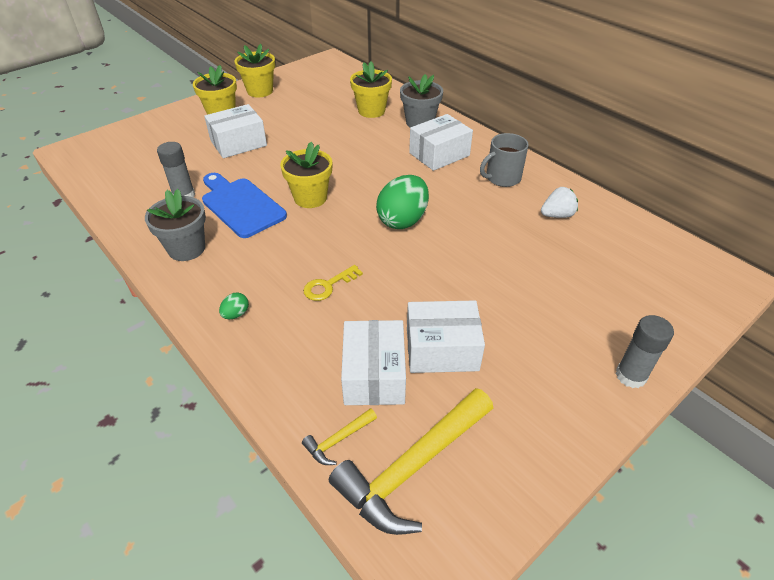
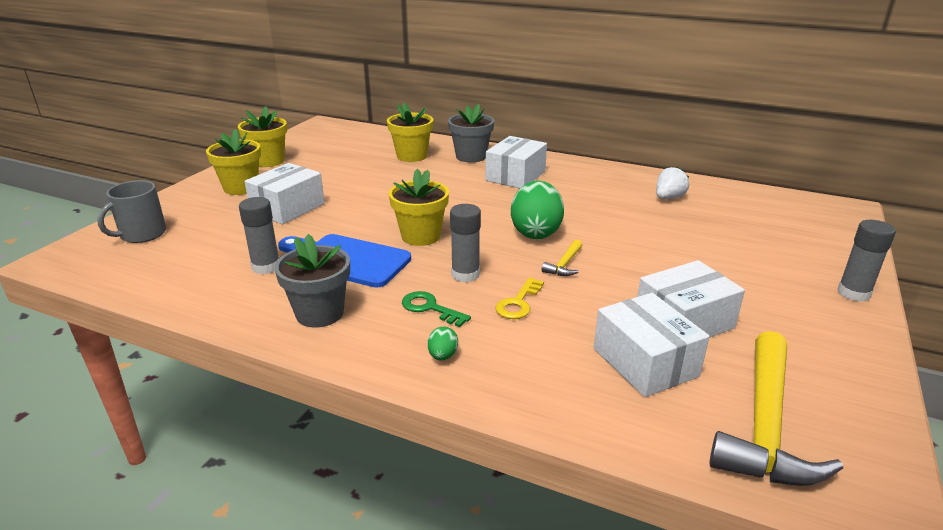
camera: 25 degrees left, 15 degrees down
(262, 269) = (430, 308): none -> green key
(312, 246) = (465, 274): none -> grey glue stick
(338, 440) = (671, 429): yellow hammer -> yellow hammer (564, 264)
(502, 178) = (592, 182): grey mug -> grey mug (142, 234)

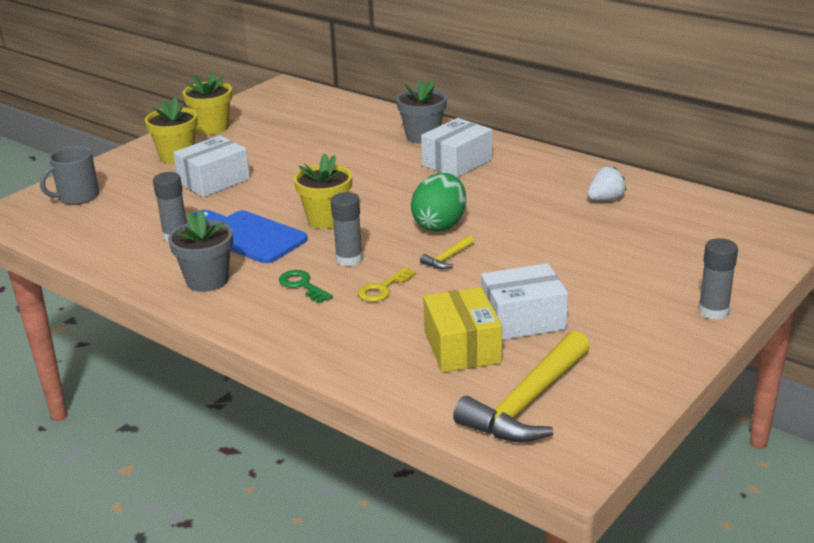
camera: 15 degrees right, 0 degrees up
(411, 156) = (360, 131): yellow flower pot -> none
(443, 356) = (294, 324): green egg -> none
(645, 362) = (462, 347): white box -> yellow box

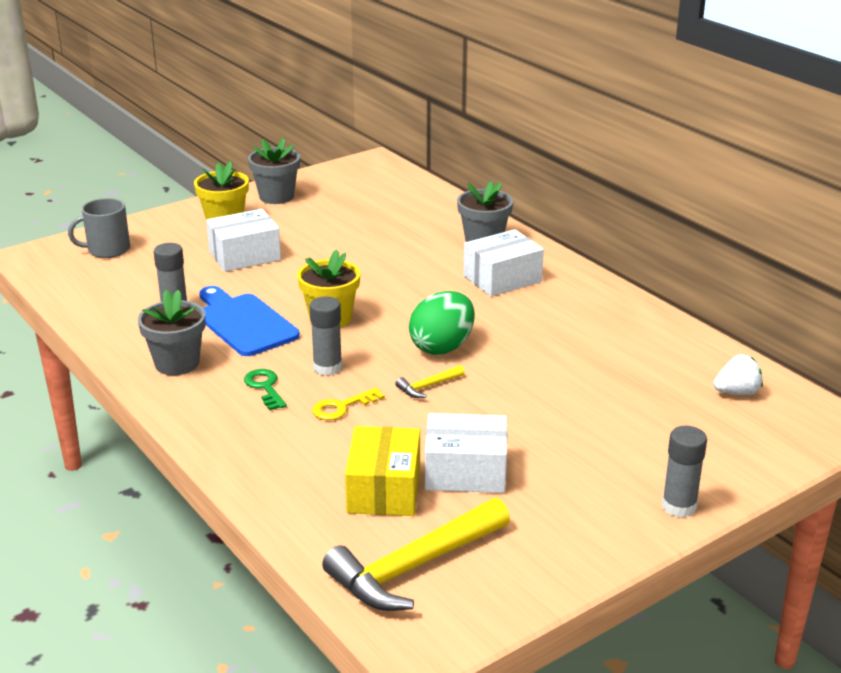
camera: 15 degrees right, 0 degrees up
(212, 128) = (276, 197): yellow flower pot -> grey flower pot
(605, 199) = (638, 351): white strawberry -> white strawberry (737, 392)

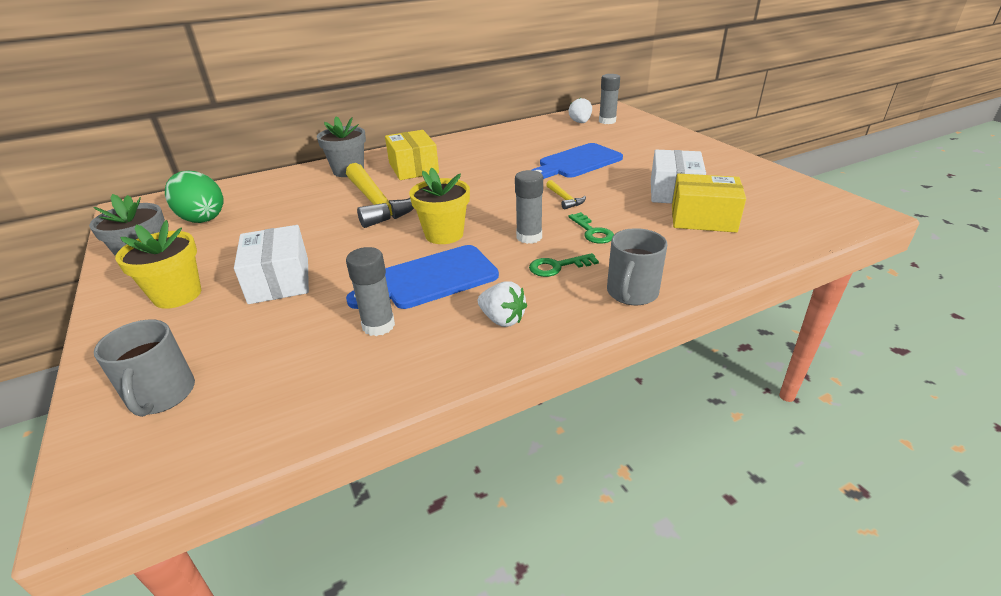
camera: 80 degrees left, 5 degrees up
(177, 363) = (502, 319): grey flower pot -> white strawberry
(214, 430) = (631, 293): none -> grey mug
(342, 407) = (592, 232): yellow key -> green key
(414, 567) = (787, 211): yellow hammer -> yellow hammer (376, 203)
(442, 347) = (508, 192): green egg -> green egg (202, 218)
(502, 279) = (413, 168): white box -> yellow box
(553, 393) = (577, 162): none -> blue cutting board
(679, 506) = (694, 143): grey glue stick -> grey glue stick (607, 121)

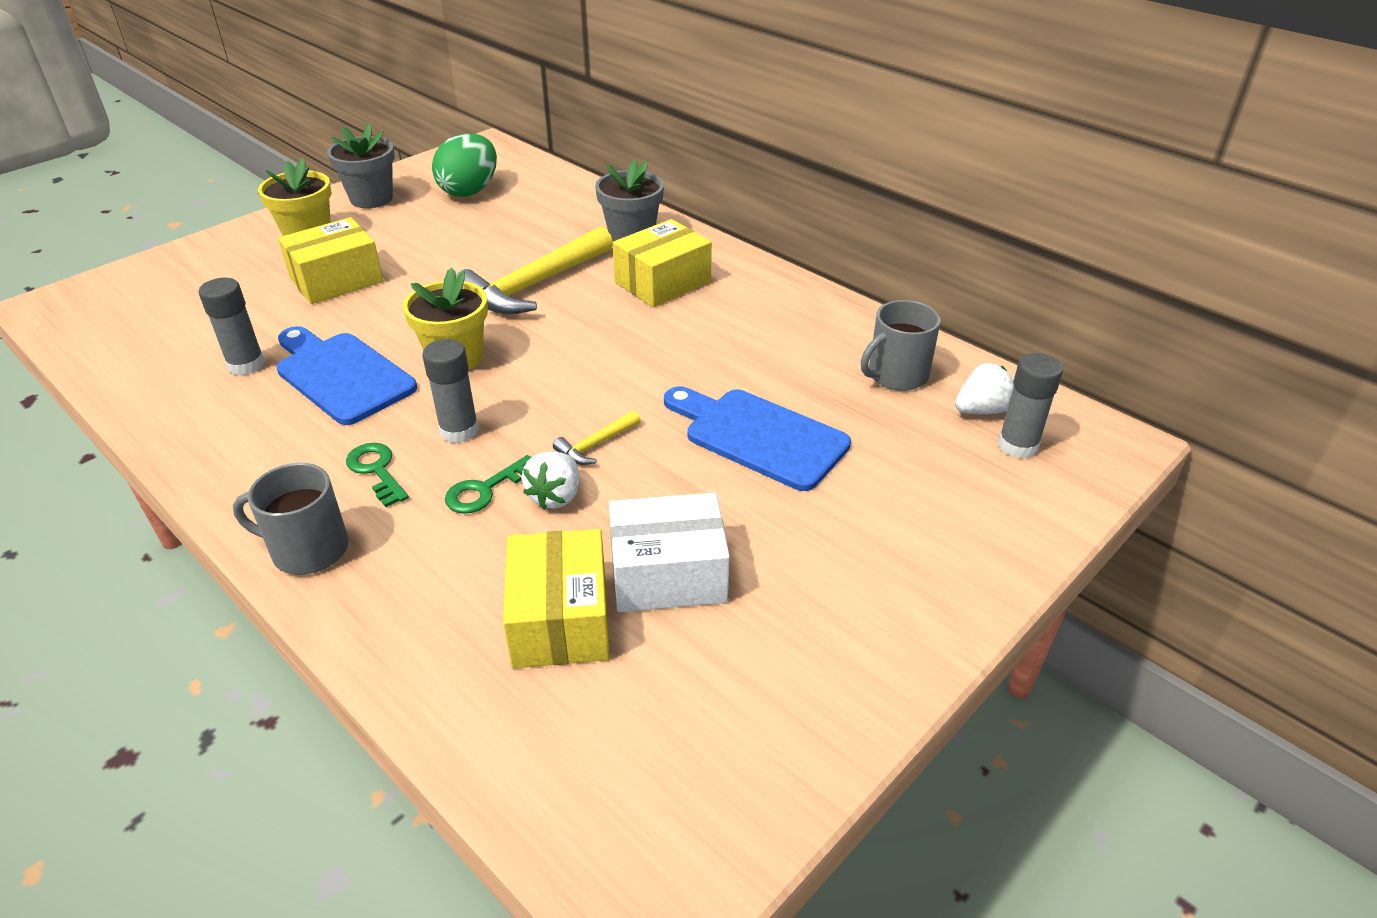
camera: 70 degrees right, 5 degrees up
(161, 395) = (154, 287): grey mug -> grey mug (896, 375)
(279, 280) = (336, 280): white box -> yellow box
(502, 319) = (251, 446): white strawberry -> white strawberry (556, 496)

